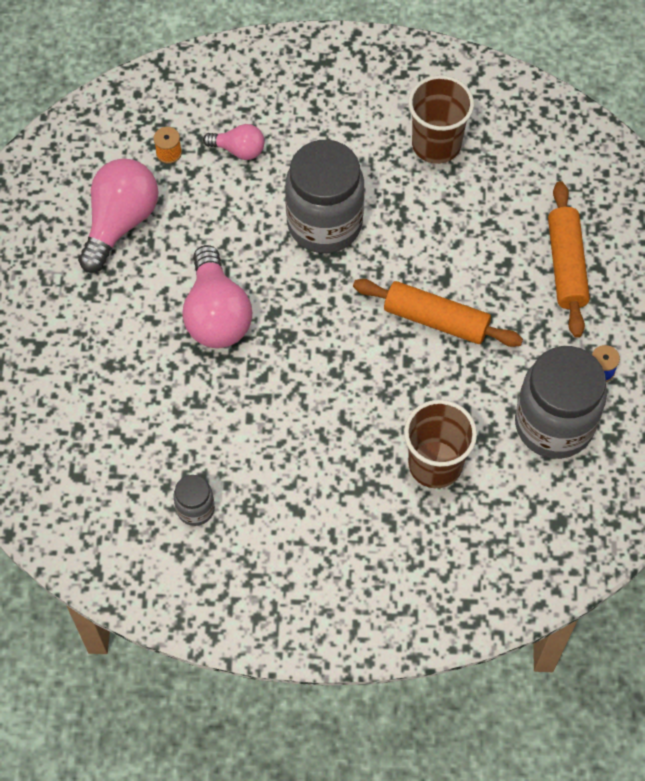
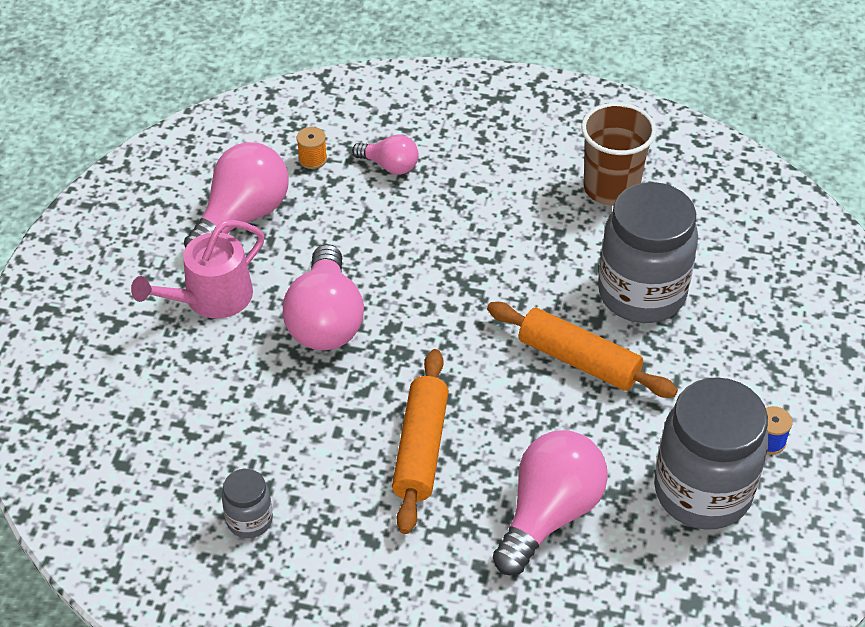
camera: 10 degrees right, 15 degrees down
(113, 308) = (211, 298): none -> pink watering can
(324, 223) = (469, 247): grey jar -> grey jar (641, 293)
(435, 464) = (549, 514): brown cup -> pink light bulb
(566, 265) = (742, 325): orange rolling pin -> orange rolling pin (420, 449)

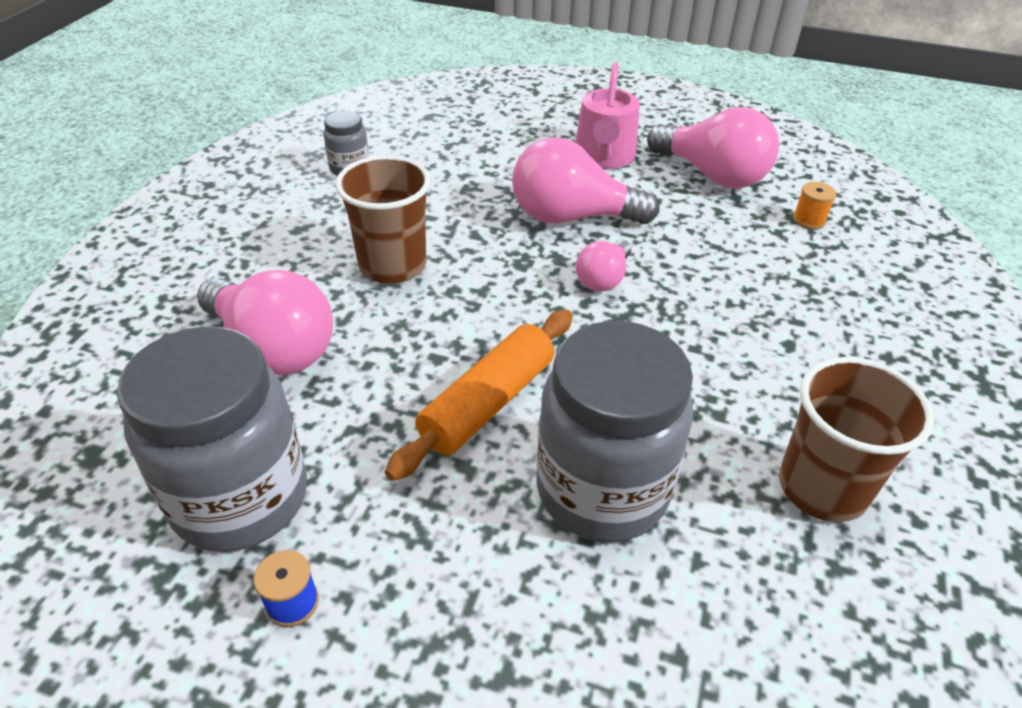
camera: 95 degrees right, 5 degrees down
(211, 298) = (604, 157): pink watering can -> pink watering can turned 135 degrees counterclockwise
(389, 166) = (813, 273): pink light bulb -> pink light bulb (603, 279)
(420, 449) = (392, 265): orange rolling pin -> brown cup

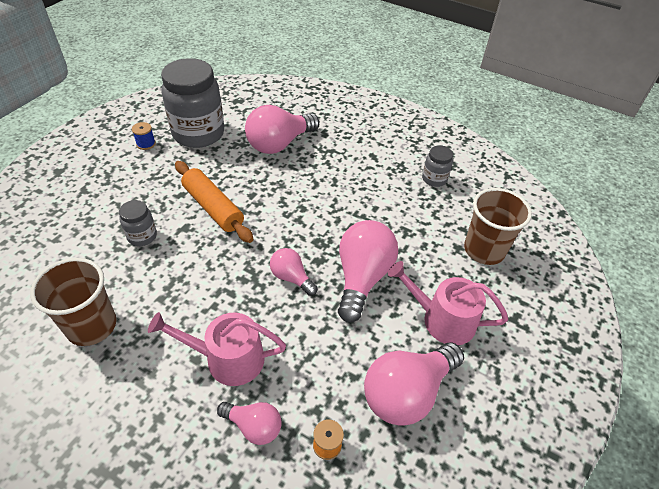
camera: 100 degrees right, 5 degrees up
(392, 265) = (331, 187): brown cup -> brown cup (484, 250)
(602, 490) = (142, 236): grey jar -> grey jar, size x0.47
(767, 314) = (227, 359): none -> pink watering can
(832, 274) = (253, 426): none -> pink light bulb

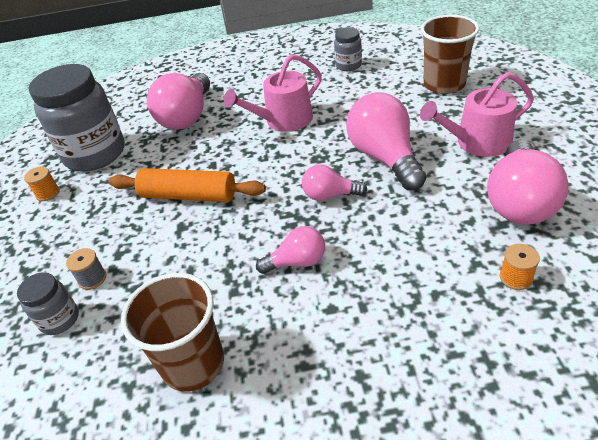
camera: 30 degrees left, 5 degrees down
(106, 224) = (92, 278): none -> grey spool
(142, 236) = (146, 261): grey jar -> grey jar (60, 319)
(146, 144) = (47, 193): blue spool -> orange spool
(227, 359) = (358, 286): pink watering can -> pink watering can (283, 120)
(253, 426) = (446, 313): pink light bulb -> pink light bulb (297, 262)

